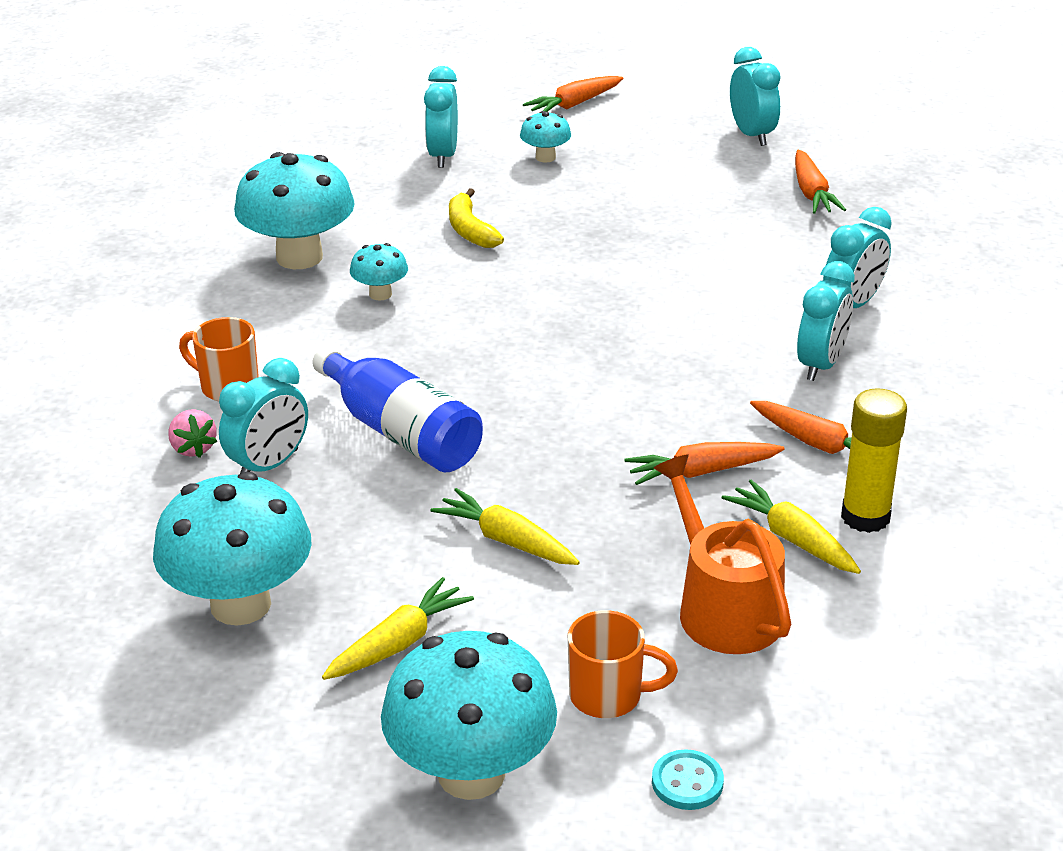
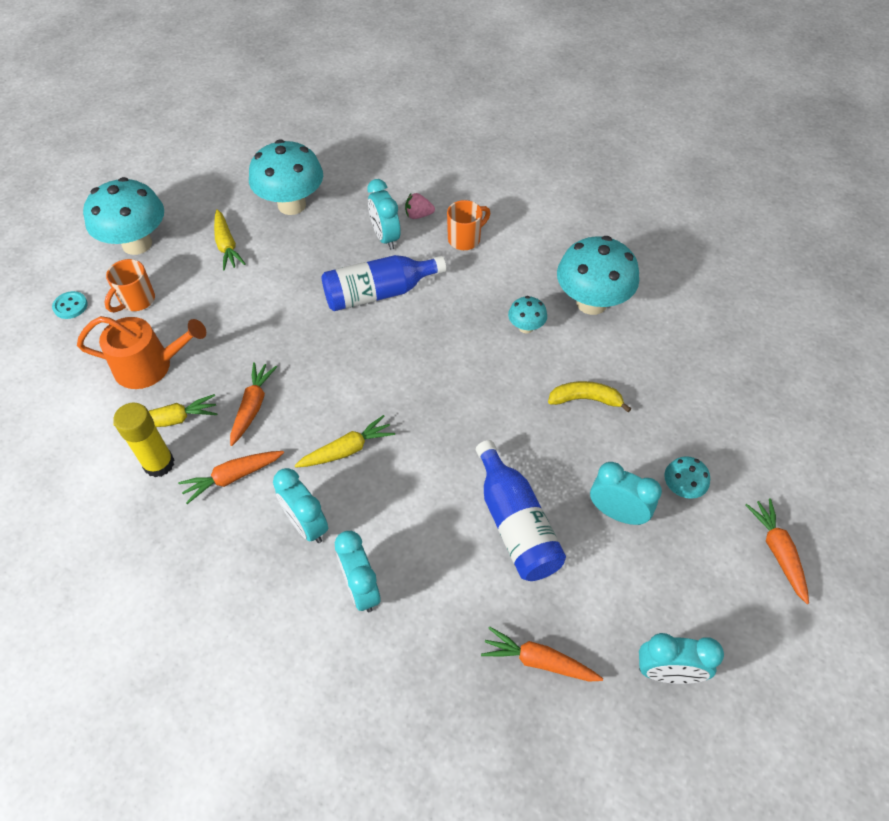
camera: 115 degrees right, 20 degrees up
(443, 156) = (708, 423): turquoise clock -> turquoise clock (617, 513)
(507, 540) = (263, 304): yellow carrot -> yellow carrot (347, 450)
(680, 236) = (515, 524): none -> blue bottle

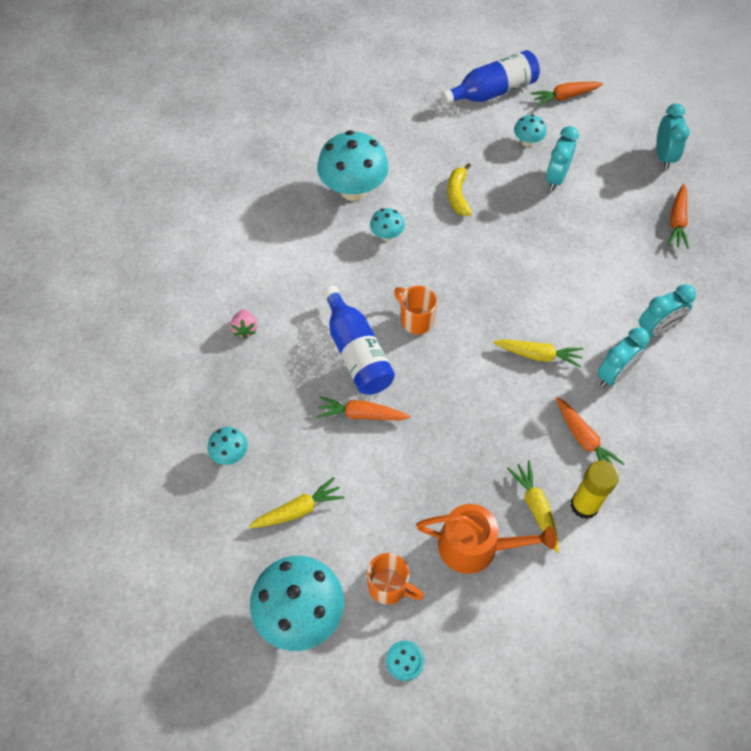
camera: 95 degrees left, 5 degrees up
(150, 366) = (475, 546): orange watering can -> orange watering can turned 105 degrees clockwise
(252, 407) = (508, 438): orange carrot -> orange carrot (361, 414)
(292, 205) = (230, 454): turquoise mushroom -> turquoise mushroom, size x0.48
(347, 450) = (538, 355): yellow carrot -> yellow carrot turned 135 degrees clockwise
(385, 237) = (279, 355): turquoise clock -> none
(465, 239) = (278, 286): orange mug -> orange mug (415, 320)
(515, 524) = (579, 237): blue bottle -> blue bottle (493, 91)

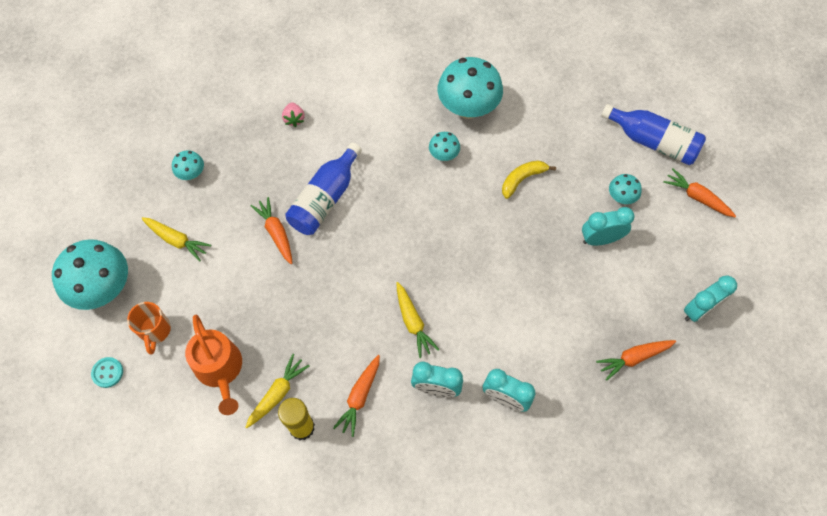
camera: 55 degrees right, 5 degrees up
(245, 329) = (294, 119): pink strawberry -> pink strawberry turned 60 degrees counterclockwise
(415, 320) = (382, 219): orange mug -> none

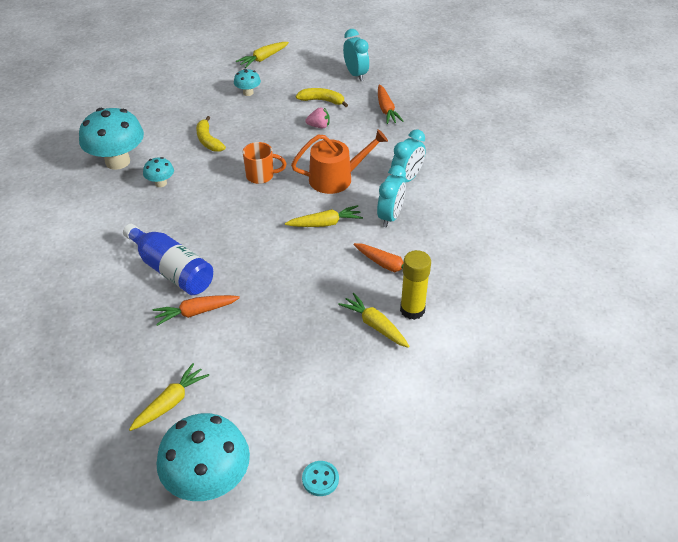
camera: 80 degrees left, 20 degrees down
(155, 331) = (280, 428): orange mug -> orange mug (261, 176)
(192, 174) = (86, 383): turquoise mushroom -> none
(220, 369) = (339, 370): orange watering can -> orange watering can (336, 178)
(294, 119) = (61, 286): pink strawberry -> pink strawberry (319, 126)
(600, 239) = (281, 109): turquoise clock -> none
(630, 280) = (322, 101): none -> yellow banana
(653, 142) = (205, 69): blue bottle -> none
(697, 197) = (263, 58): orange carrot -> yellow carrot

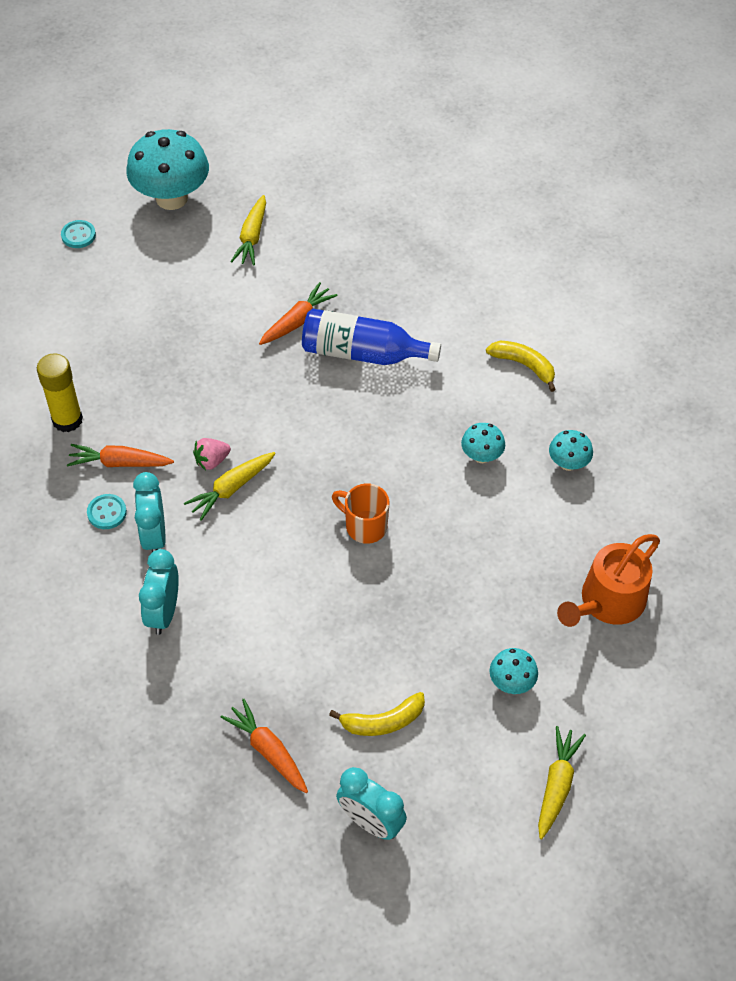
camera: 150 degrees right, 10 degrees up
(117, 161) = (568, 463): turquoise mushroom -> turquoise mushroom, size x0.48
(208, 140) = (485, 554): yellow banana -> yellow banana (524, 365)
(261, 176) = (364, 526): orange mug -> orange mug turned 60 degrees clockwise
(319, 126) = (350, 659): pink strawberry -> pink strawberry (212, 461)
(336, 178) = (262, 568): orange watering can -> orange watering can (608, 602)
(375, 325) = (100, 385): yellow carrot -> none
(414, 240) = (107, 512): none -> turquoise button

